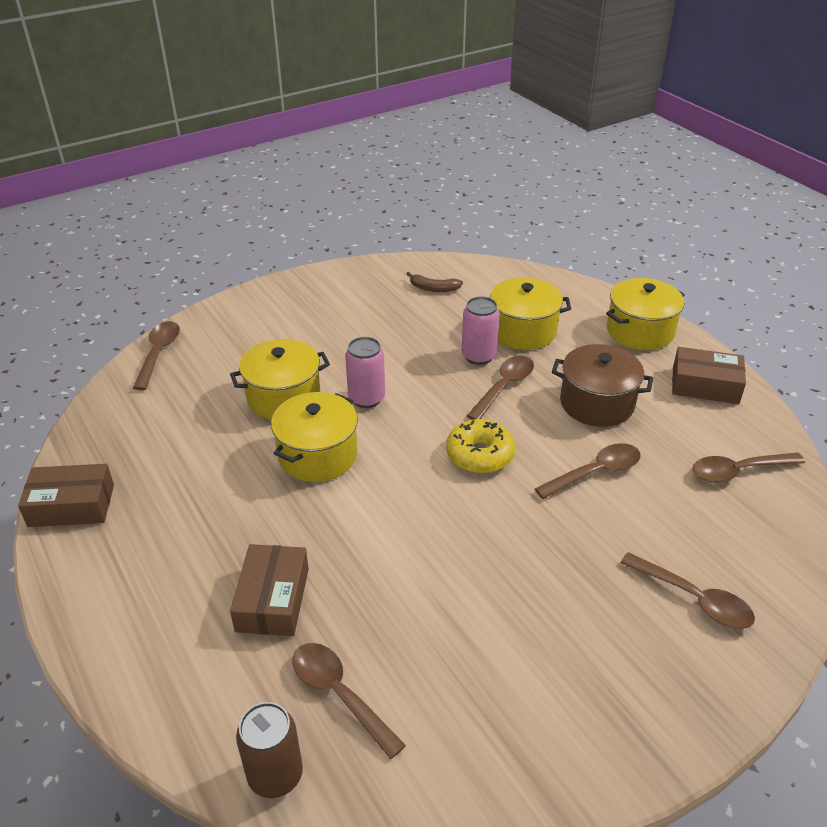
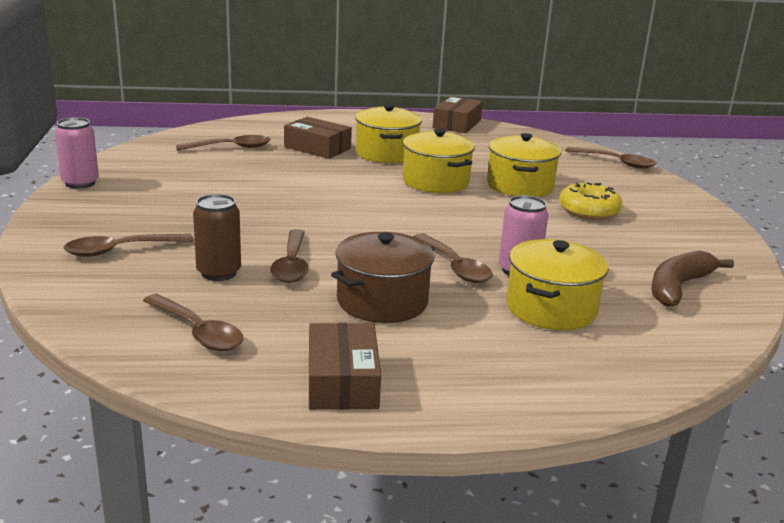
camera: 115 degrees right, 15 degrees down
(275, 775) = (210, 130): brown can -> brown can (219, 273)
(366, 398) = (491, 210): pink can -> pink can (80, 183)
(433, 288) = (678, 287): brown banana -> brown banana, size x1.63
(480, 455) = (371, 229): yellow donut -> yellow donut (588, 211)
(640, 331) = (494, 386): yellow pot -> yellow pot (386, 153)
(705, 385) = (342, 381): brown box -> brown box turned 45 degrees counterclockwise
(738, 471) = (198, 332): brown spoon -> brown spoon turned 120 degrees clockwise

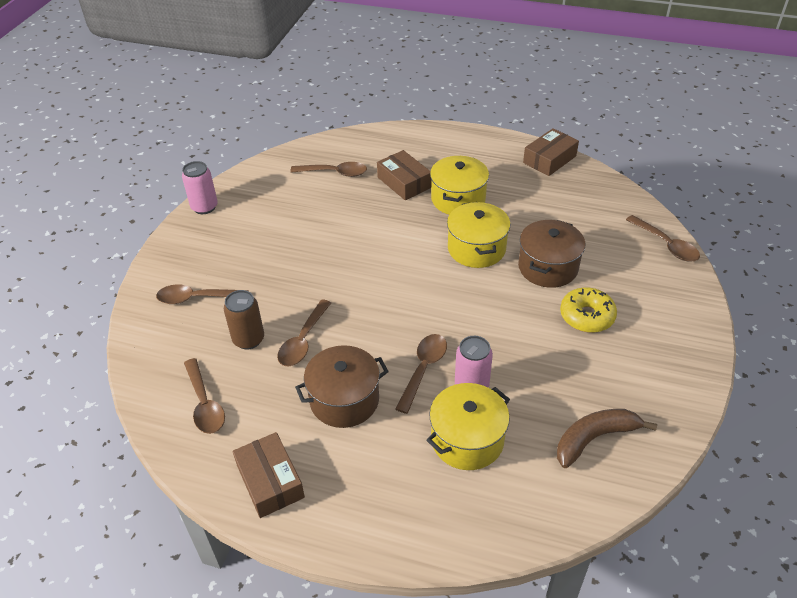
camera: 25 degrees right, 20 degrees up
(342, 381) = (270, 481): brown box -> brown box turned 45 degrees counterclockwise
(454, 266) = (423, 369): brown spoon -> brown spoon turned 150 degrees counterclockwise
(520, 186) = (548, 267): yellow pot -> brown pot

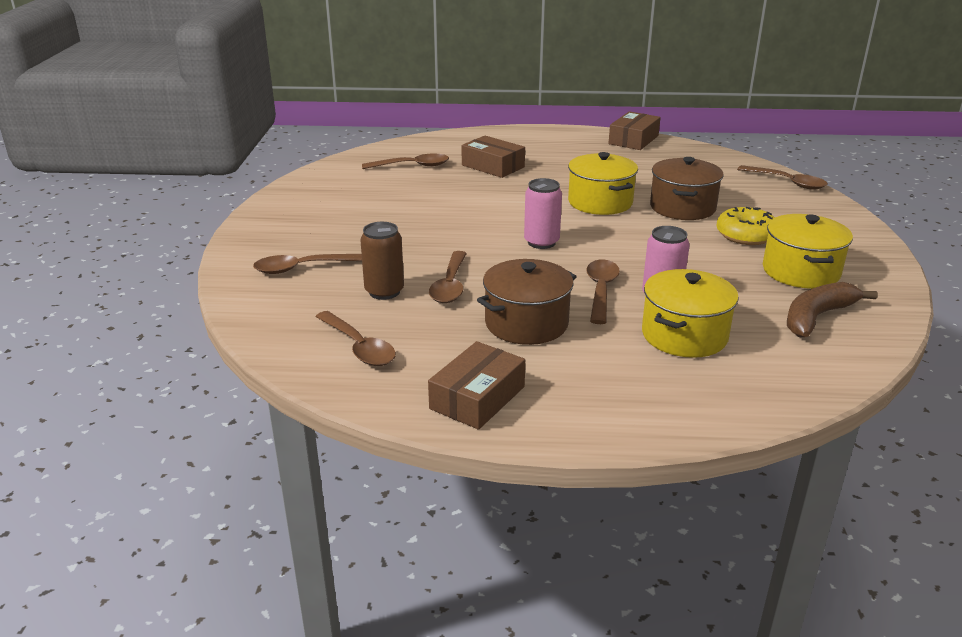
camera: 15 degrees left, 15 degrees down
(204, 207) = (274, 202): pink can -> pink can (541, 242)
(270, 481) = (477, 398): brown box -> brown box turned 75 degrees clockwise
(458, 199) = (558, 172): yellow pot -> yellow pot (800, 271)

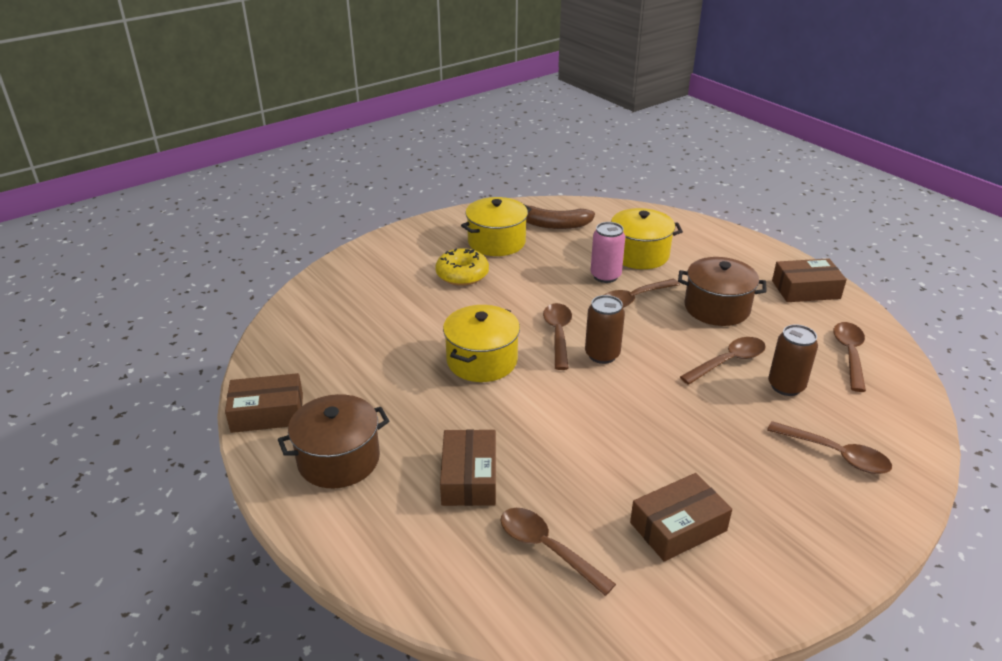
camera: 130 degrees left, 5 degrees up
(360, 197) = (678, 527): none -> brown box
(541, 242) = (602, 355): pink can -> brown can
(682, 207) = (440, 316): brown pot -> brown pot (339, 459)
(787, 182) = (318, 287): brown spoon -> brown spoon (558, 334)

